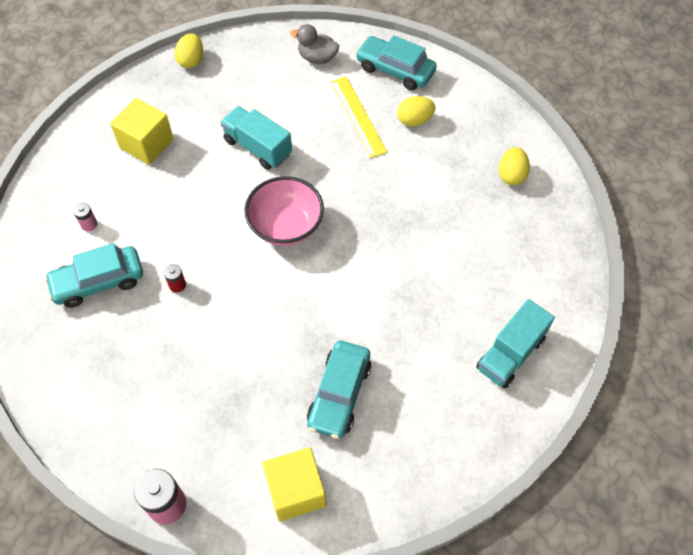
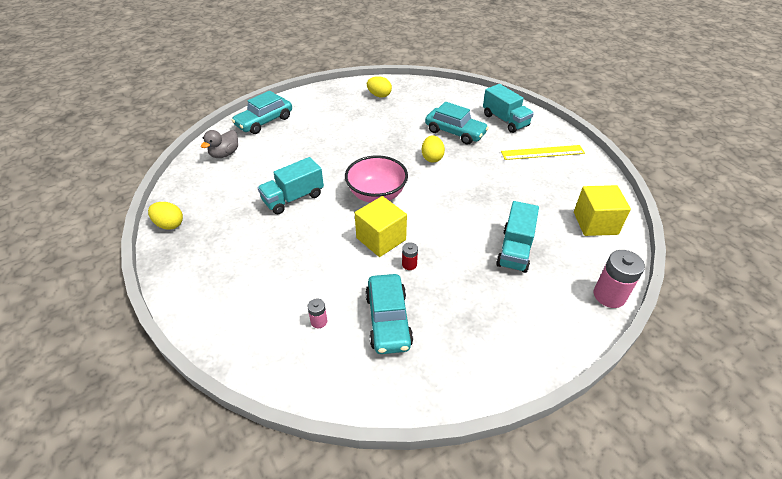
camera: 75 degrees left, 15 degrees down
(146, 143) = (246, 267): yellow cube -> yellow cube (381, 239)
(223, 392) = (515, 250): none -> turquoise truck
(339, 394) = (523, 191): turquoise car -> turquoise car (455, 132)
(358, 116) = (295, 144): yellow ruler -> yellow ruler (542, 152)
(414, 120) = (314, 122): yellow egg -> yellow egg (432, 158)

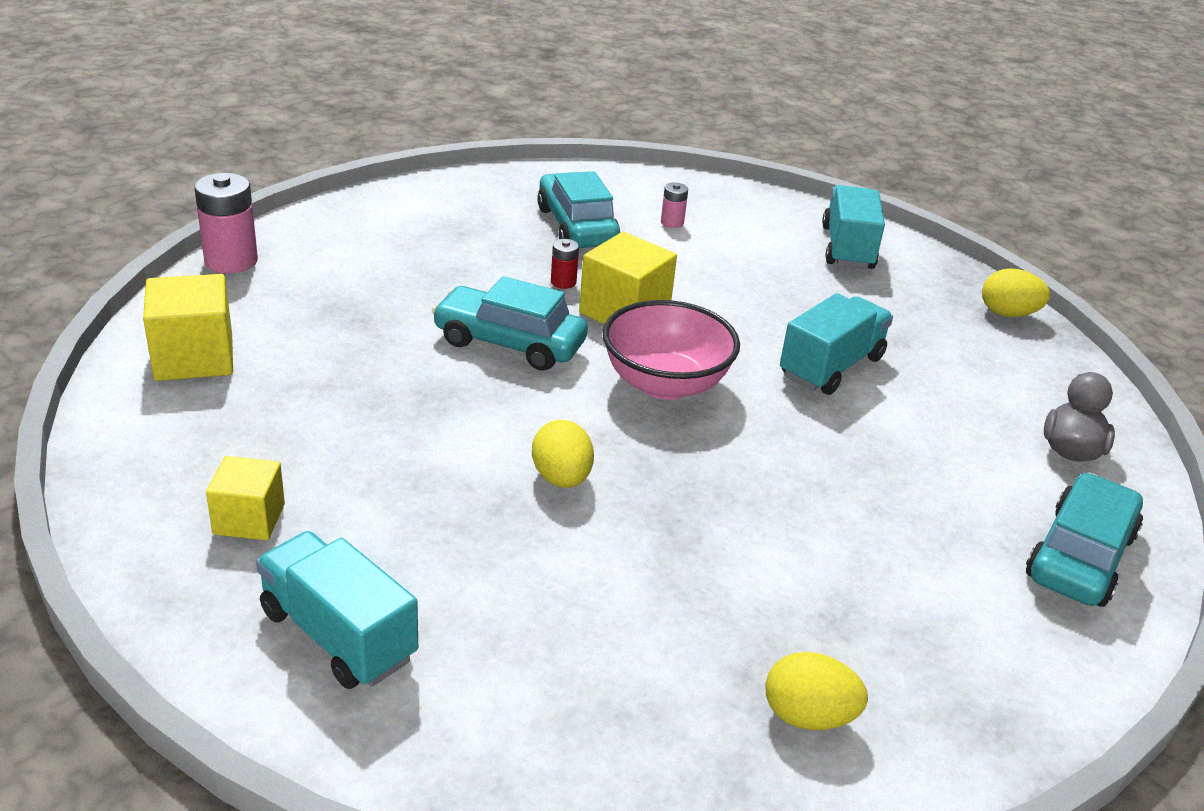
camera: 165 degrees right, 10 degrees down
(455, 132) = (507, 568): turquoise car -> turquoise car (509, 343)
(515, 250) = (376, 308): turquoise truck -> turquoise truck (847, 248)
(542, 152) = (249, 519): yellow ruler -> yellow cube

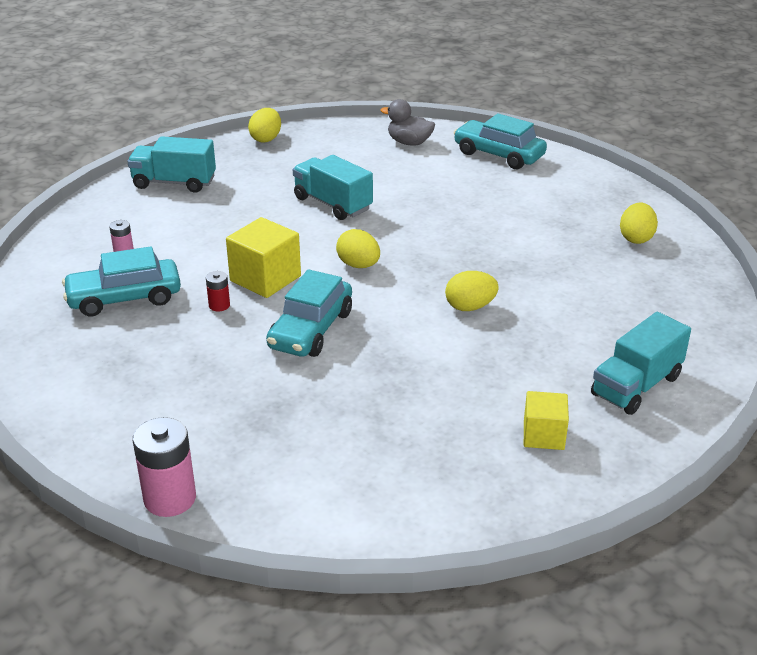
camera: 85 degrees left, 0 degrees up
(194, 358) = (343, 496): yellow cube -> none
(665, 383) = (358, 265): pink bowl -> yellow egg

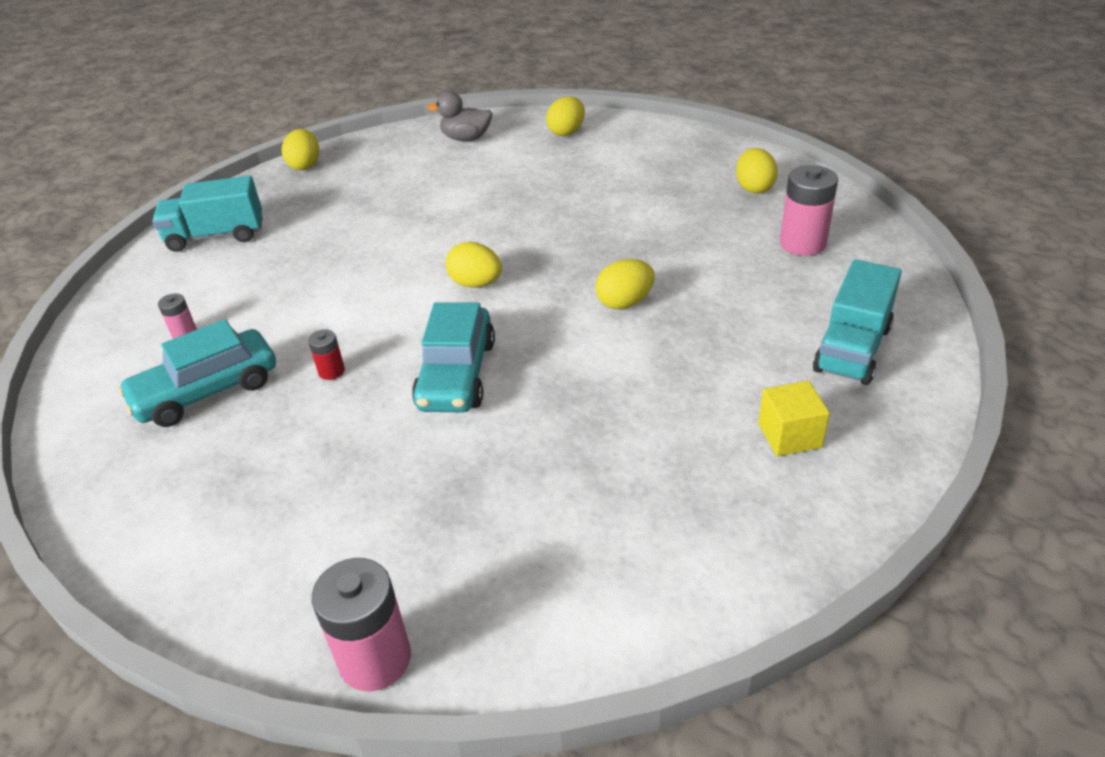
camera: 15 degrees left, 5 degrees up
(265, 278) = (374, 325): yellow cube -> none
(332, 204) = (413, 221): turquoise truck -> none
(498, 155) = (566, 132): turquoise car -> yellow egg
(649, 294) = (802, 243): none -> pink battery

